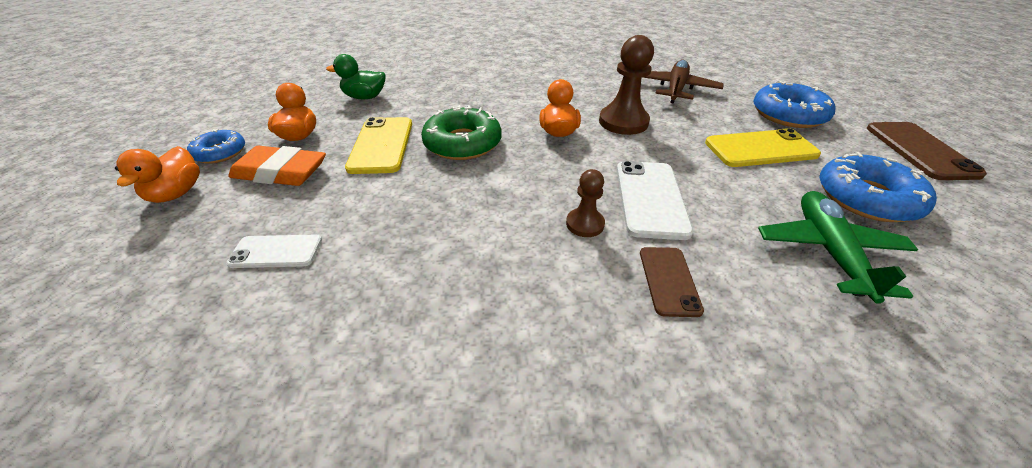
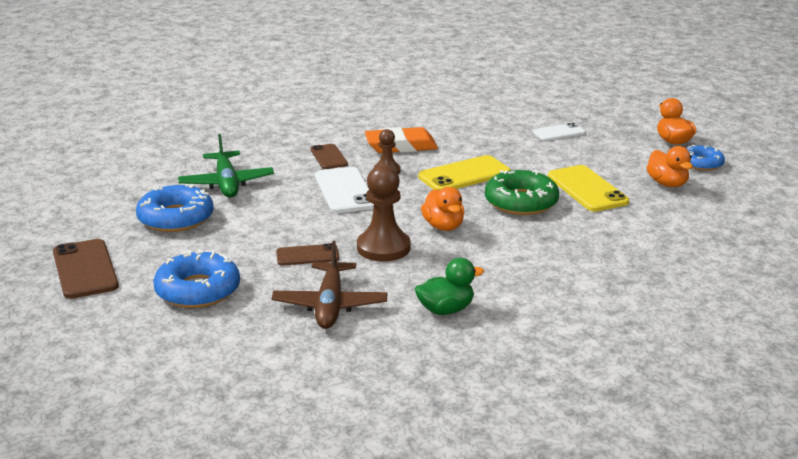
camera: 160 degrees right, 15 degrees down
(281, 172) = (630, 161): orange eraser -> orange eraser (401, 146)
(365, 97) = (678, 226): green duck -> green duck (446, 310)
(695, 127) = (307, 255): none -> brown phone
(760, 149) = (246, 244): yellow phone -> yellow phone (464, 175)

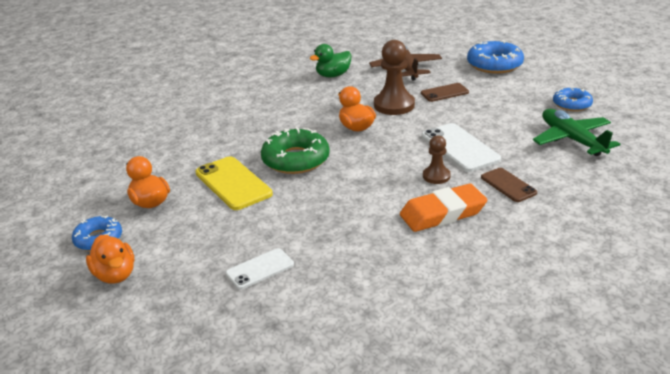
camera: 170 degrees right, 5 degrees up
(85, 269) = (581, 65): brown phone -> none
(176, 218) = (572, 104): blue donut -> blue donut, size x0.61
(464, 175) = (357, 183): yellow phone -> none

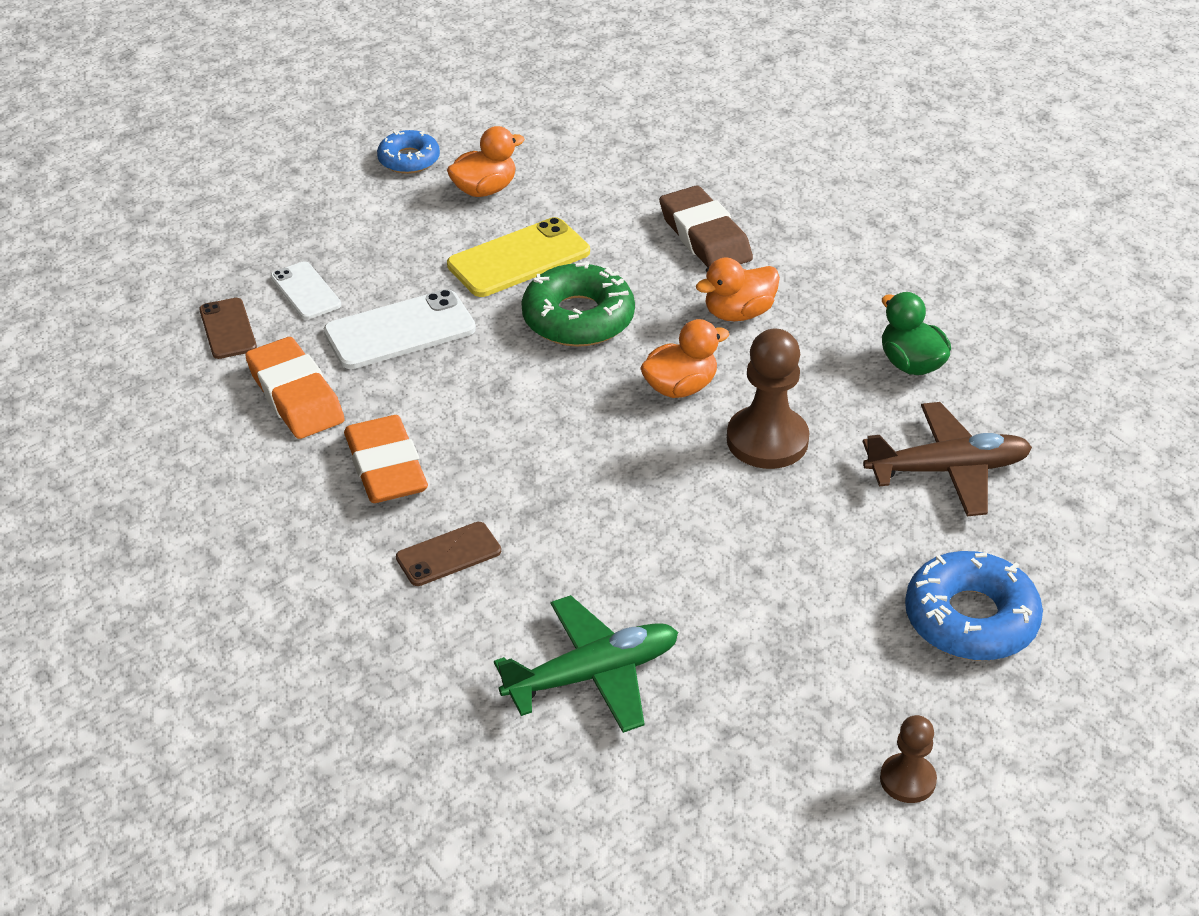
camera: 90 degrees right, 10 degrees up
(115, 275) = (330, 181): orange duck -> orange duck (738, 313)
(221, 126) = (705, 237): none -> brown eraser
(380, 258) = (295, 396): none -> orange eraser
(436, 176) = (495, 471): brown pawn -> brown pawn (907, 780)
(444, 93) = (819, 517): brown phone -> brown phone (227, 329)
(459, 148) = (585, 511): white phone -> white phone (400, 330)
(572, 104) = (750, 712): blue donut -> none

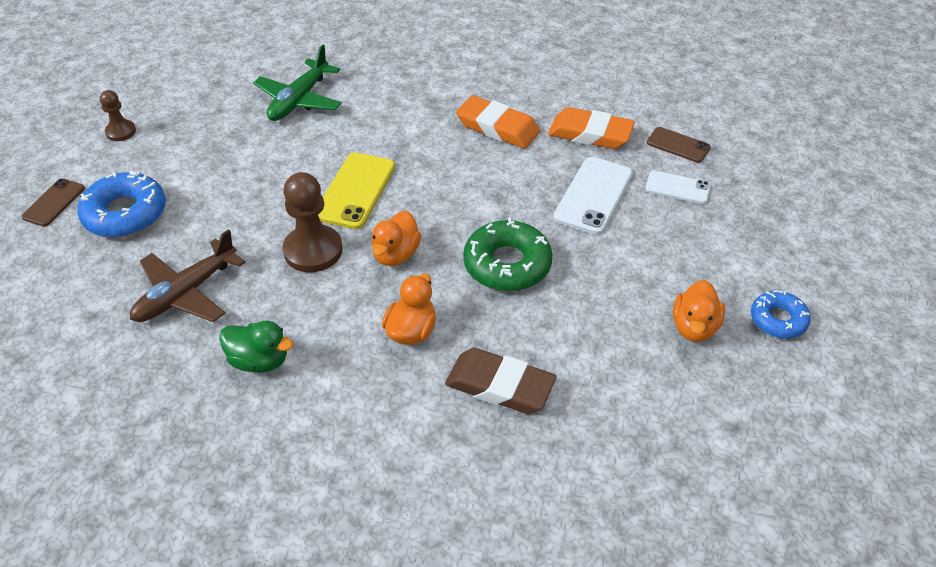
camera: 140 degrees right, 5 degrees up
(448, 554) = (418, 109): brown phone -> brown phone (54, 202)
(518, 258) = (596, 285): yellow phone -> yellow phone (356, 191)

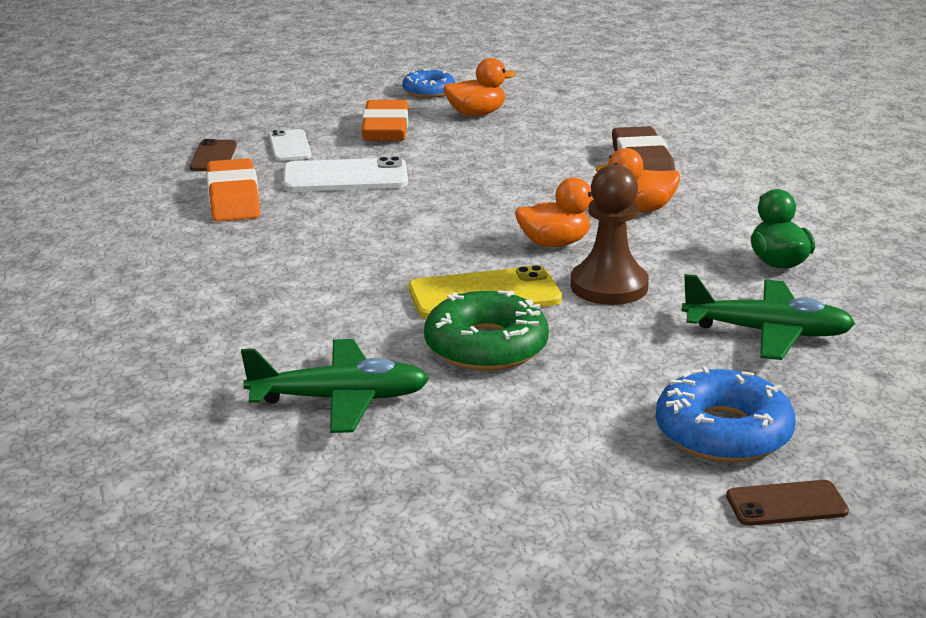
camera: 120 degrees left, 20 degrees down
(121, 132) = (581, 529): brown pawn -> none
(186, 293) = (768, 332): brown plane -> green plane
(497, 127) = (270, 248): orange eraser -> orange eraser (385, 128)
(507, 264) = (497, 192): green donut -> green donut (486, 346)

